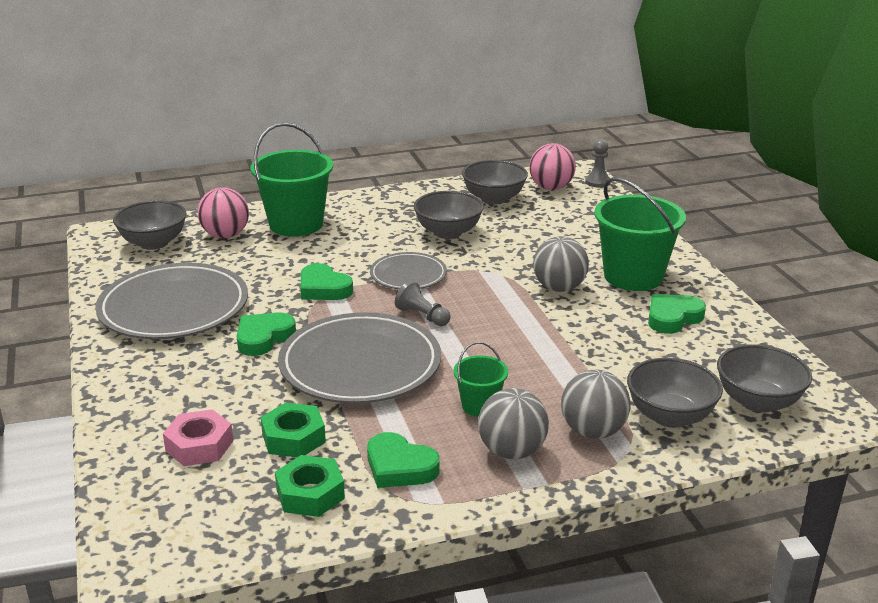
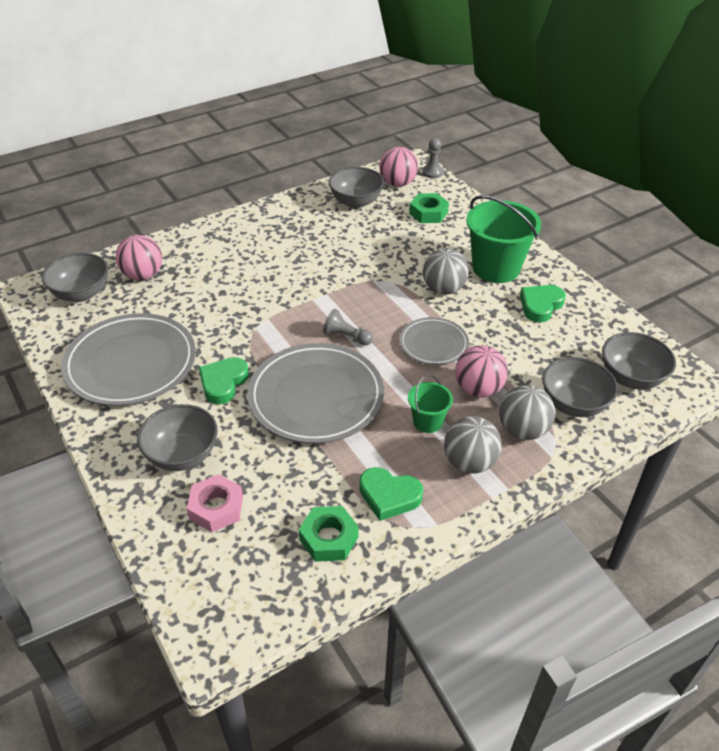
camera: 15 degrees left, 15 degrees up
(293, 438) = (292, 484): green nut -> green nut (428, 213)
(296, 224) = (200, 253): green bucket -> none
(323, 288) = (252, 320): green heart -> none
(408, 275) = (318, 295): grey plate -> grey plate (433, 344)
(448, 232) = (333, 244): grey bowl -> grey bowl (182, 455)
(556, 385) = (478, 389): none -> pink ball

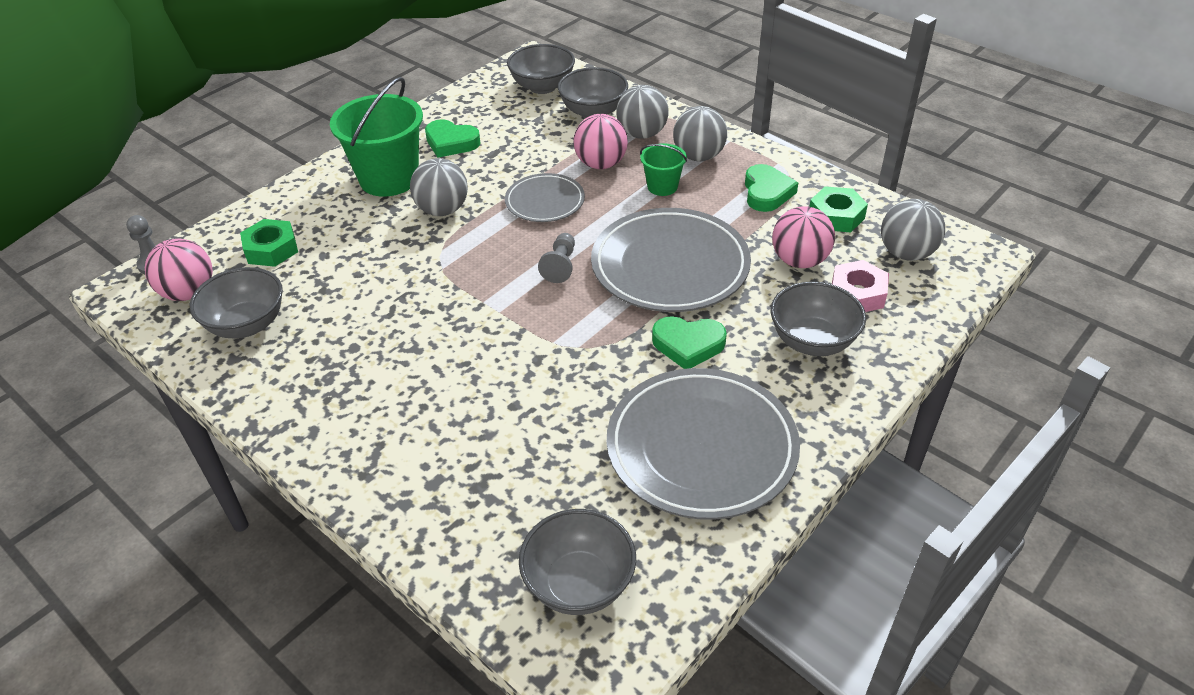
camera: 105 degrees left, 0 degrees up
(143, 275) = (503, 518): pink ball -> pink ball (799, 261)
(247, 572) = (906, 253): none -> grey ball

